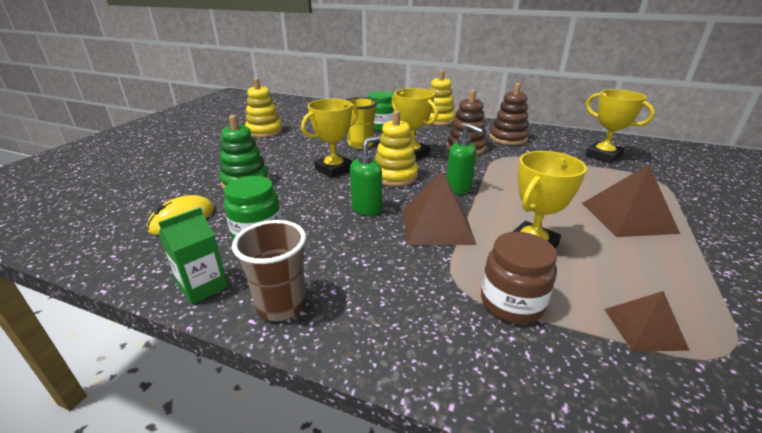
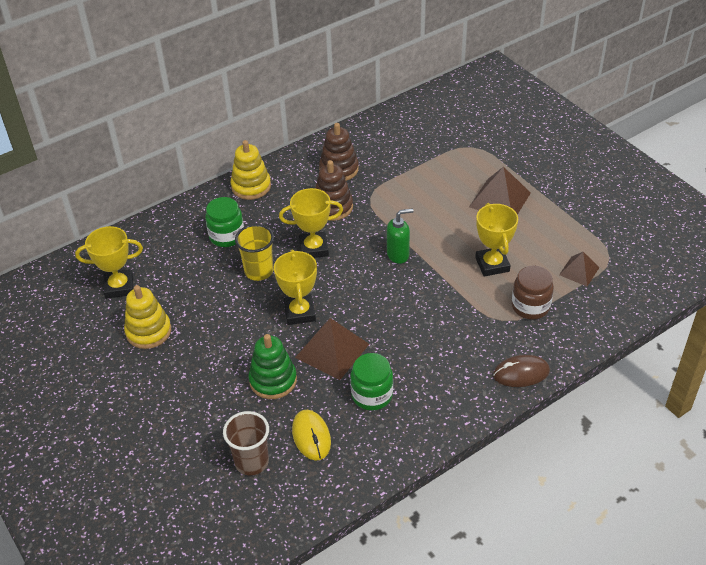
camera: 55 degrees left, 15 degrees up
(203, 286) = (416, 439): green carton -> none
(281, 305) = (462, 405): brown cup -> brown cup (251, 462)
(367, 208) = (384, 321): green soap dispenser -> none
(382, 342) = (521, 373): none -> brown mouse
(395, 176) = (346, 280): yellow stacking toy -> none
(437, 225) = (437, 295): brown pyramid -> brown pyramid (332, 350)
(603, 156) = (419, 142): yellow trophy -> yellow trophy (119, 287)

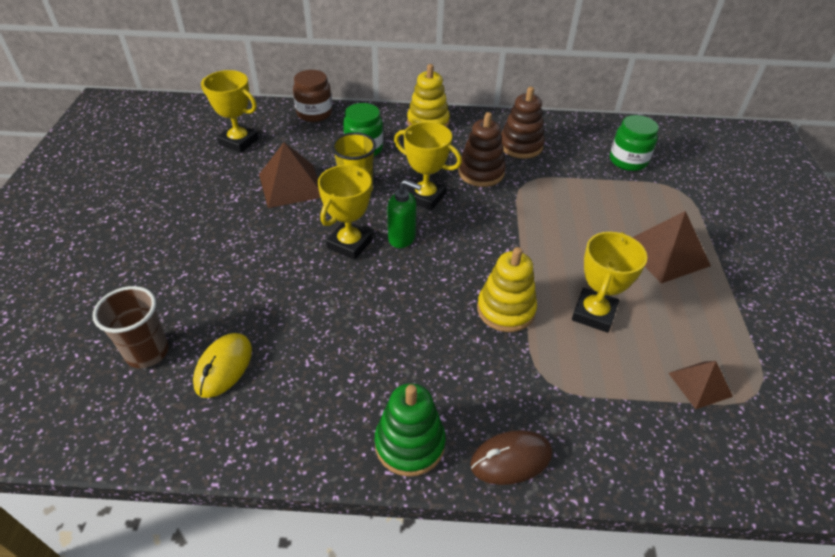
camera: 35 degrees right, 0 degrees up
(148, 331) = (216, 186): yellow stacking toy -> yellow stacking toy (505, 310)
(273, 380) = (256, 289): green stacking toy -> green stacking toy (409, 444)
(332, 350) = (338, 296): brown pyramid -> brown pyramid (291, 185)
(372, 395) = (325, 366): green jar -> green jar (628, 161)
(398, 255) = (499, 246): green soap dispenser -> green soap dispenser (402, 238)
(521, 373) = (511, 459): brown mouse -> brown mouse turned 45 degrees counterclockwise
(530, 306) = (597, 387): brown jar -> brown jar (314, 113)

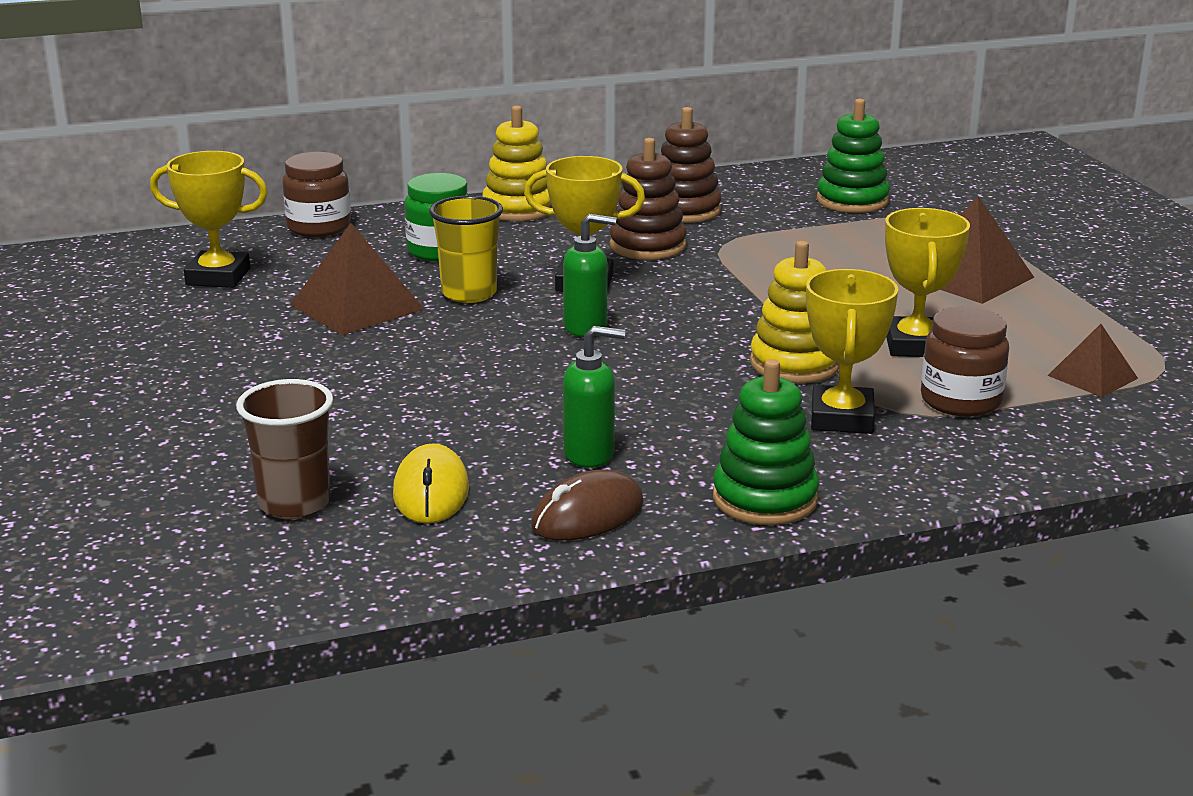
camera: 20 degrees left, 20 degrees down
(332, 361) = (590, 454): none -> green soap dispenser
(349, 244) = (510, 347): yellow trophy -> yellow trophy (842, 418)
(511, 459) = (907, 482): brown mouse -> brown mouse (588, 515)
(593, 382) = (960, 401): none -> brown jar
(628, 161) = (852, 201): green jar -> green stacking toy

